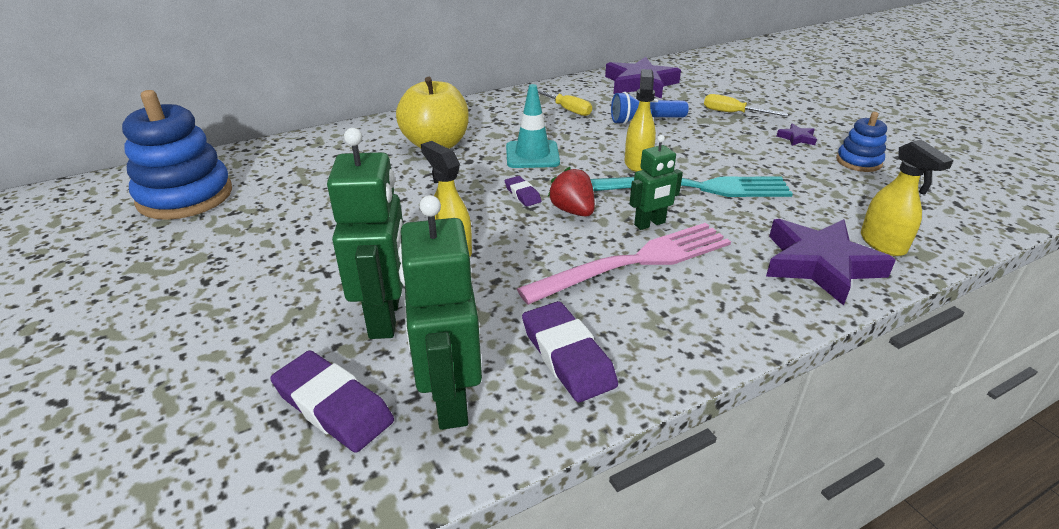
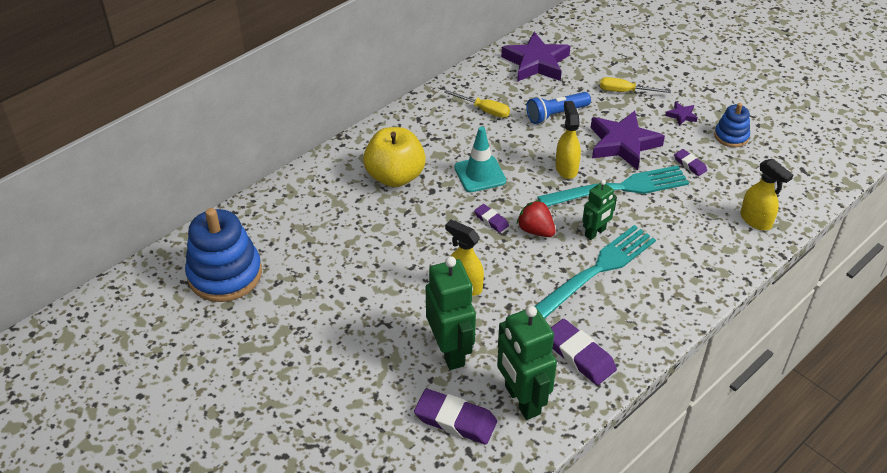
camera: 15 degrees left, 10 degrees up
(636, 261) = (596, 270): pink fork -> turquoise fork
(798, 179) = (690, 164): none -> purple eraser
(820, 265) = (717, 248): purple star -> purple star (623, 144)

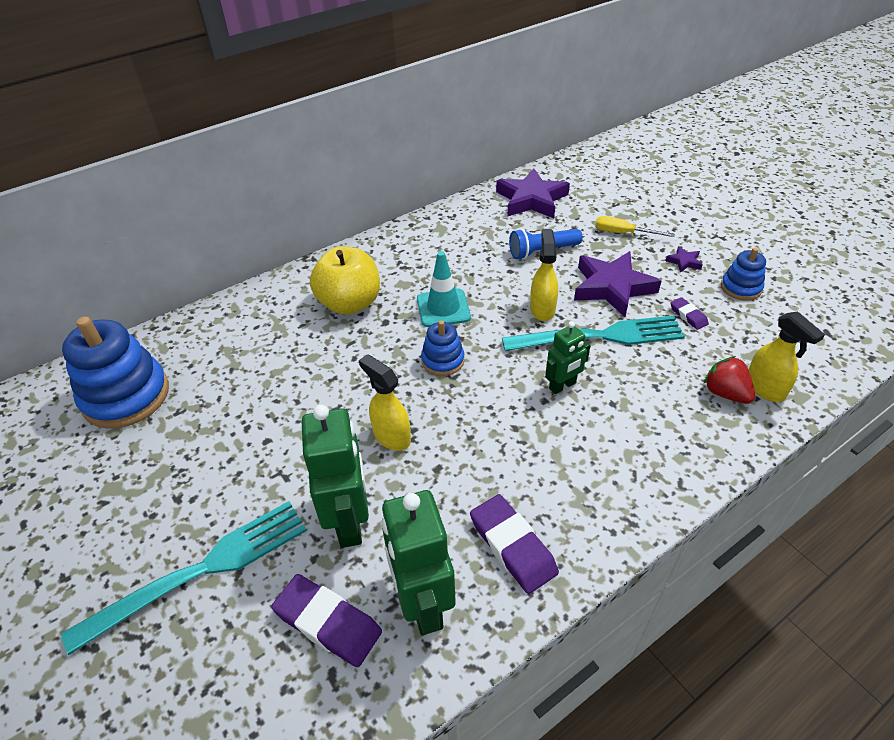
camera: 10 degrees right, 0 degrees up
(484, 110) = (465, 242): yellow screwdriver -> none
(491, 220) = (443, 360): purple eraser -> blue stacking toy
(535, 230) = (492, 377): red strawberry -> red strawberry (725, 393)
(596, 270) = (556, 433): turquoise fork -> turquoise fork (202, 570)

